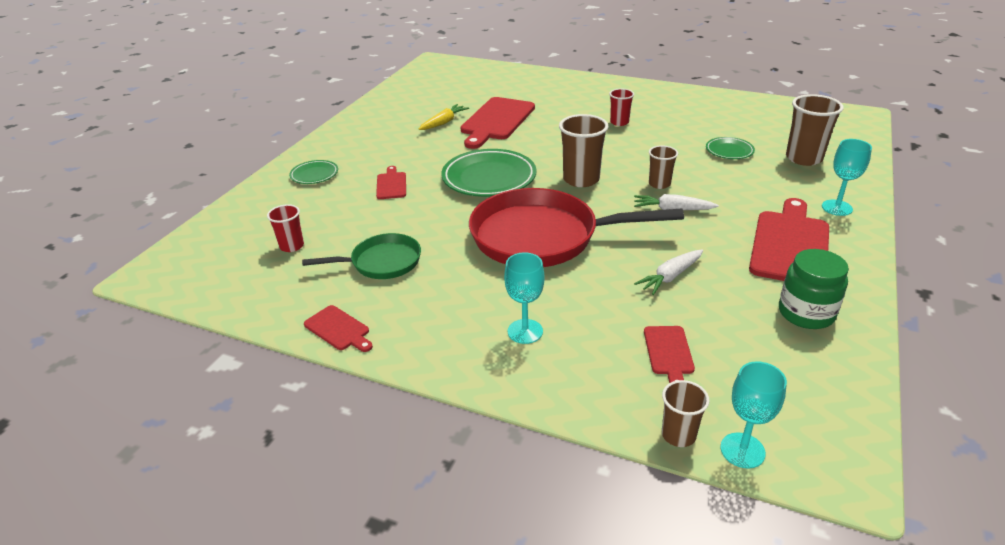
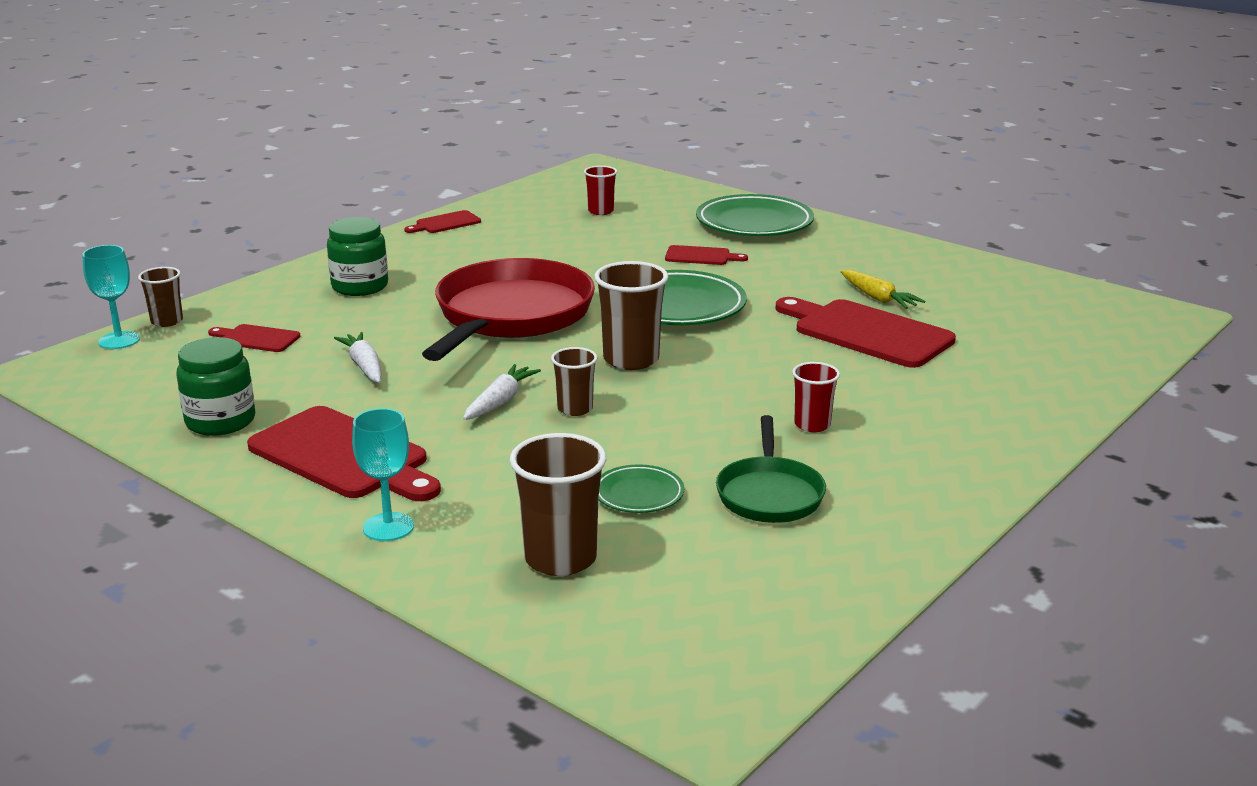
camera: 105 degrees right, 10 degrees down
(314, 175) = (754, 223): green plate -> green plate, size x1.93
(381, 262) = (534, 242): green pan -> green pan (769, 494)
(525, 331) = (360, 286): turquoise goblet -> green jar

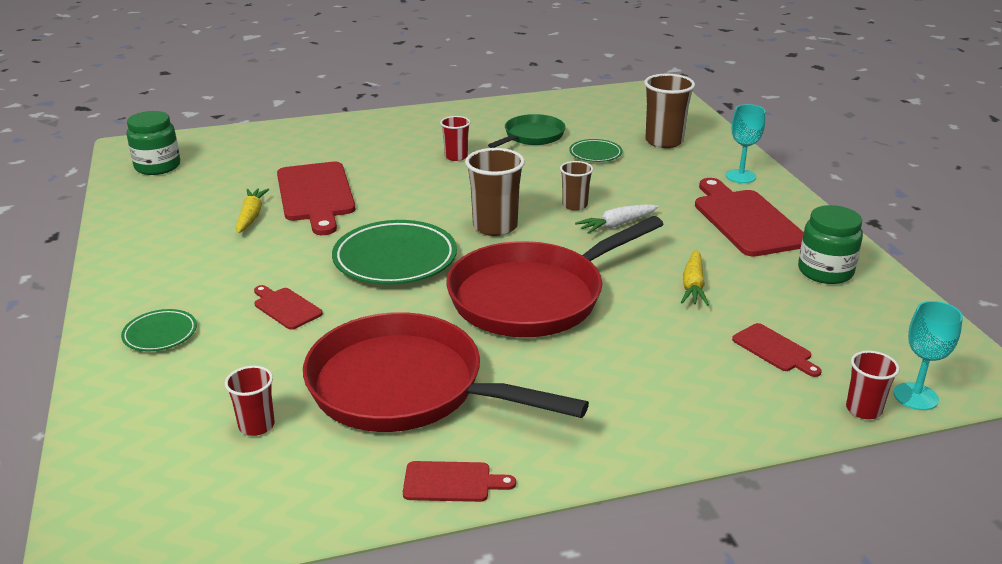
camera: 145 degrees left, 5 degrees up
(167, 321) = (863, 409): brown cup -> red cup
(360, 286) = (638, 390): green jar -> green jar (157, 166)
(364, 366) = (693, 286): white carrot -> yellow carrot
(534, 246) = (406, 388): none -> red pan
(754, 223) = (160, 334): green plate -> green plate, size x0.52

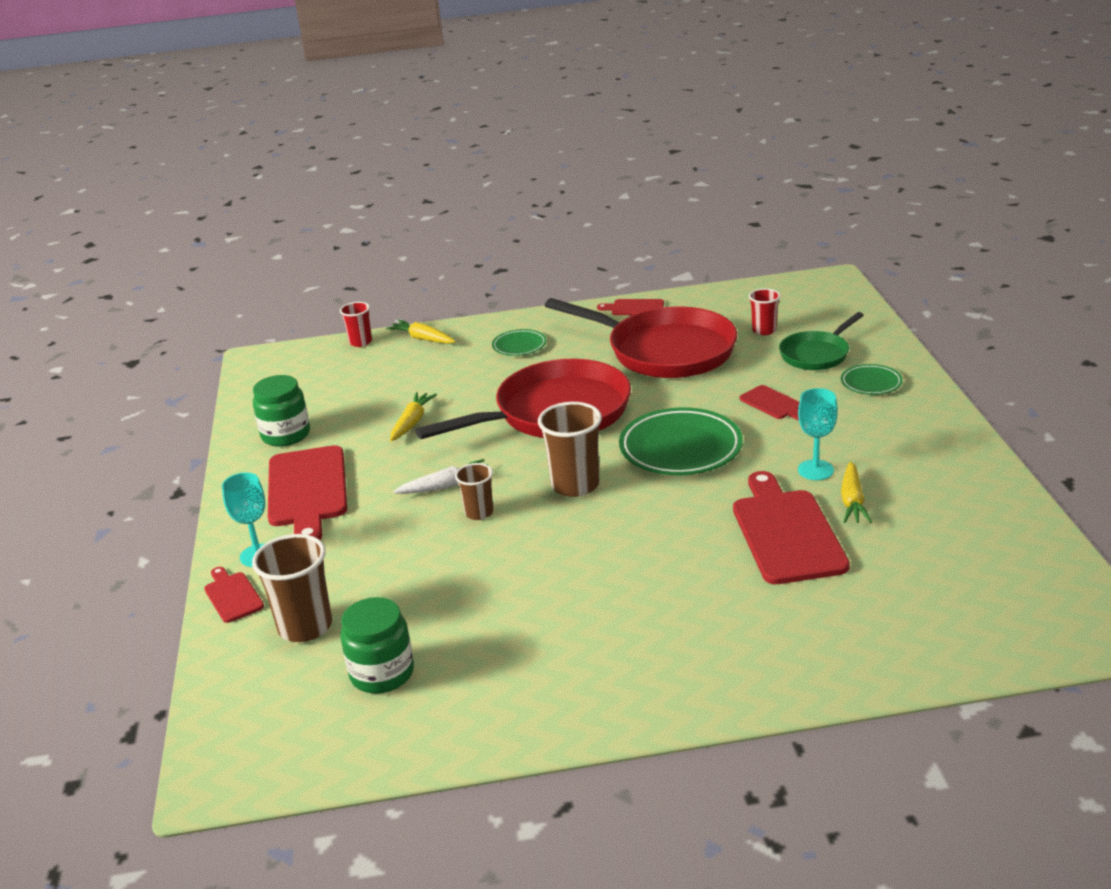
camera: 170 degrees left, 0 degrees up
(157, 166) = (1031, 588): green jar -> green jar (382, 673)
(456, 156) = (607, 600): red cup -> none
(531, 136) = (490, 643): green pan -> green pan (817, 354)
(595, 154) = (414, 601): green plate -> green plate (519, 346)
(771, 415) = (422, 339): none -> yellow carrot
(774, 349) = (386, 375): red cutting board -> red cutting board (232, 596)
(915, 396) = (319, 349): turquoise goblet -> turquoise goblet (815, 470)

